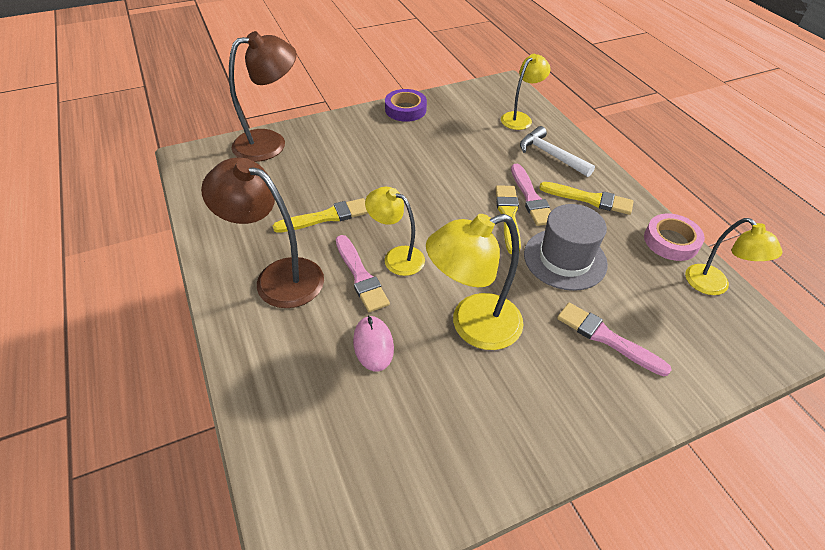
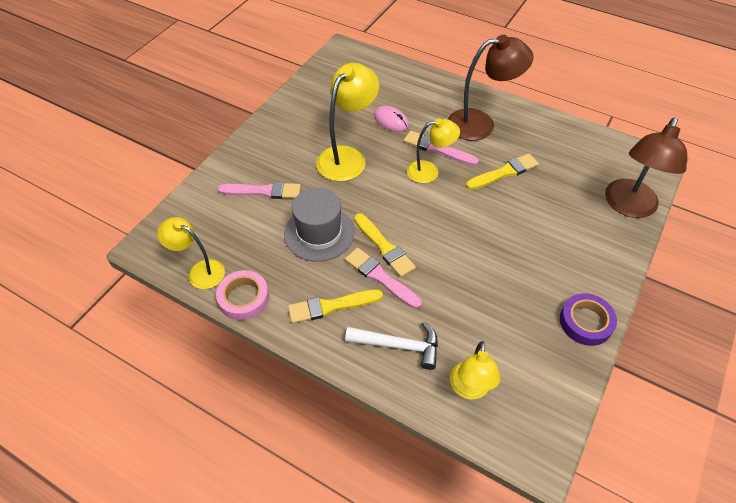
camera: 145 degrees right, 5 degrees up
(326, 217) = (504, 172): yellow brush -> yellow brush turned 150 degrees counterclockwise

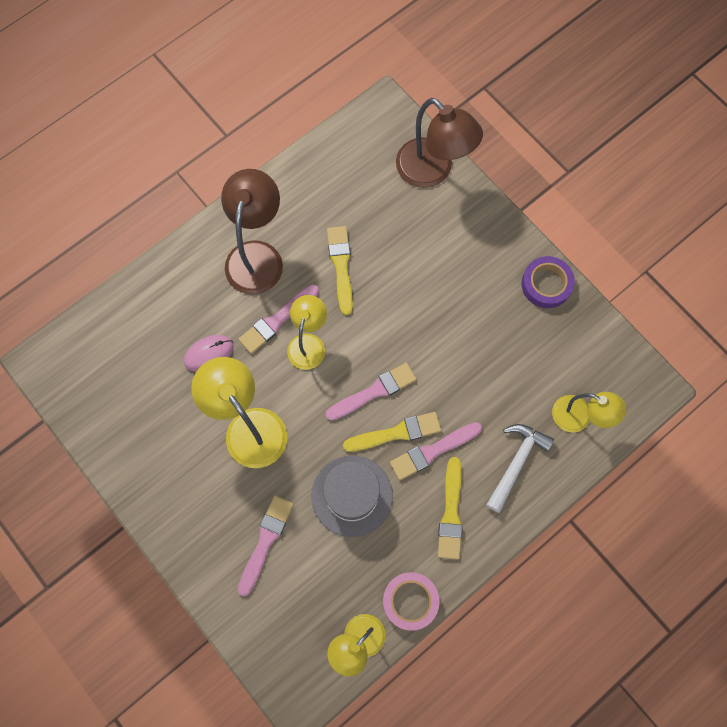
camera: 70 degrees left, 20 degrees up
(412, 222) = (374, 391): none -> pink brush

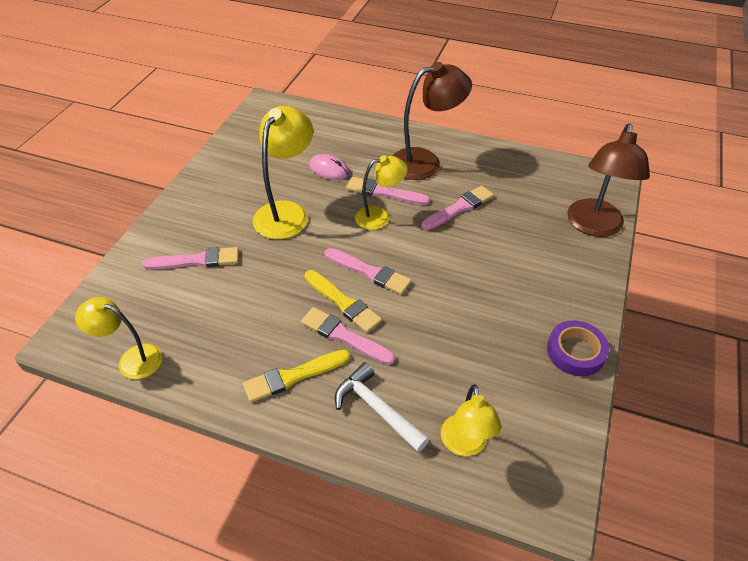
camera: 60 degrees right, 25 degrees down
(341, 266) = (459, 208): yellow brush -> pink brush
(352, 496) = (267, 297): grey hat -> none
(410, 601) = (189, 382): pink tape -> none
(516, 463) = (377, 409): white hammer -> white hammer turned 135 degrees counterclockwise

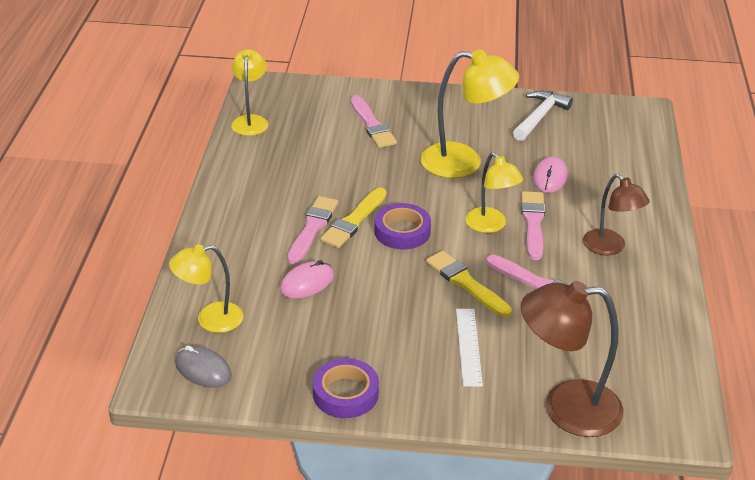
camera: 75 degrees right, 10 degrees down
(293, 376) = (257, 207): yellow brush -> yellow brush (466, 283)
(370, 272) = (402, 231): pink brush -> purple tape
(377, 409) = (236, 261): white hammer -> white hammer (540, 117)
(425, 162) = (610, 248): brown lamp -> brown lamp, size x0.63
(425, 354) = (307, 283): none -> pink mouse
(525, 263) = (468, 346): none -> white ruler
(538, 461) = (203, 370): none -> grey mouse

